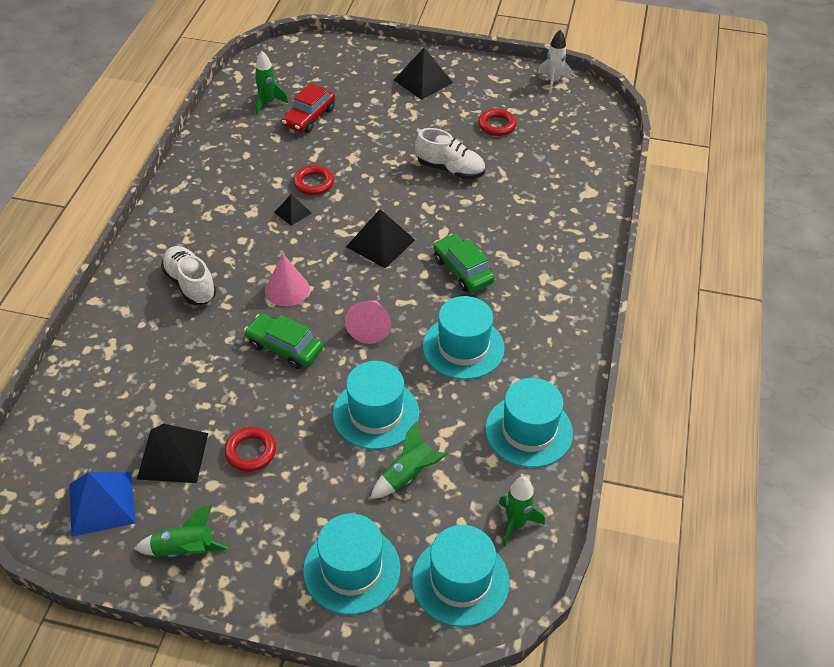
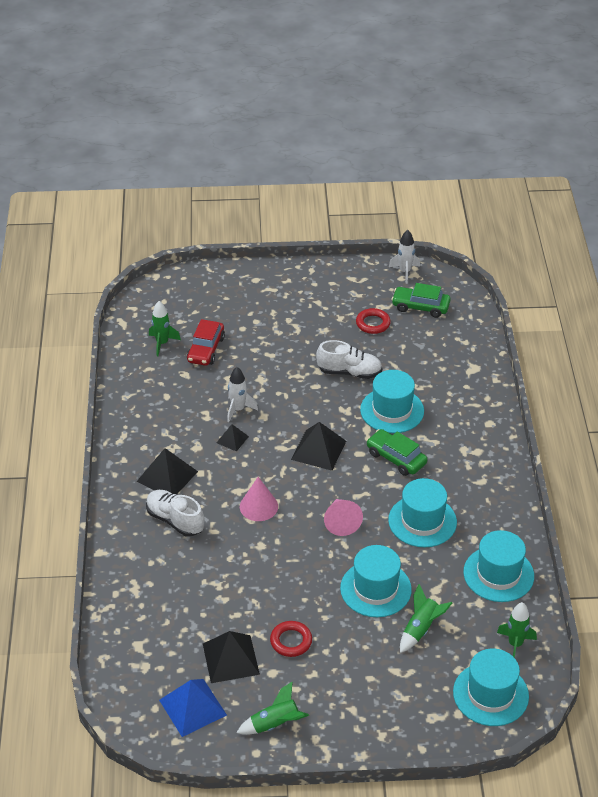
camera: 15 degrees left, 5 degrees down
(284, 347) = (279, 554): green car -> green car (420, 307)
(314, 183) = (238, 409): red ring -> white rocket
(352, 569) = (407, 706): turquoise hat -> turquoise hat (392, 410)
(423, 81) = (291, 294): black pyramid -> black pyramid (167, 476)

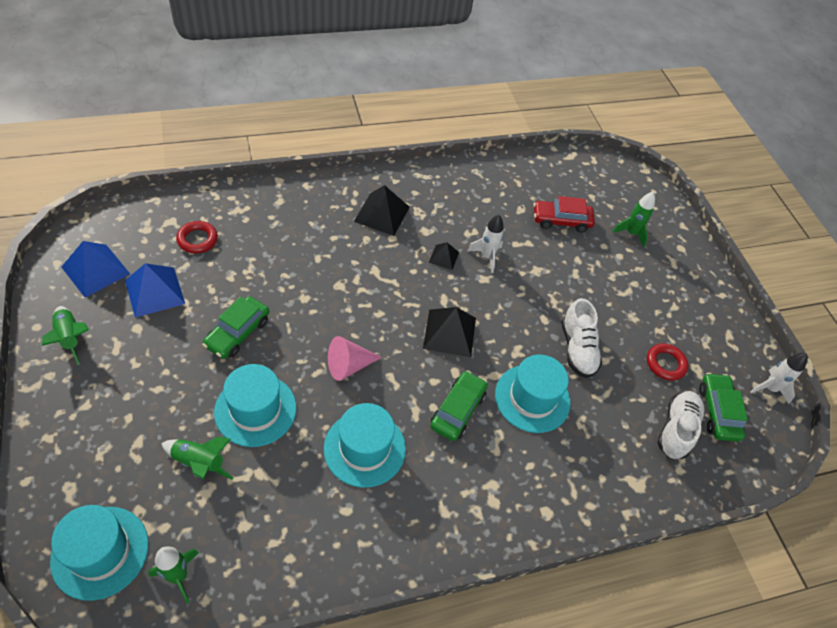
camera: 70 degrees right, 10 degrees up
(162, 343) = (555, 187): green rocket -> green rocket (631, 233)
(175, 520) = (326, 227): white shoe -> white shoe (676, 430)
(231, 658) = (155, 292): black pyramid -> blue pyramid
(258, 506) = (357, 290): pink cone -> none
(291, 641) = (178, 339): red ring -> red ring (197, 239)
(292, 597) = (238, 333): none -> green car
(498, 574) = (292, 545): turquoise hat -> none

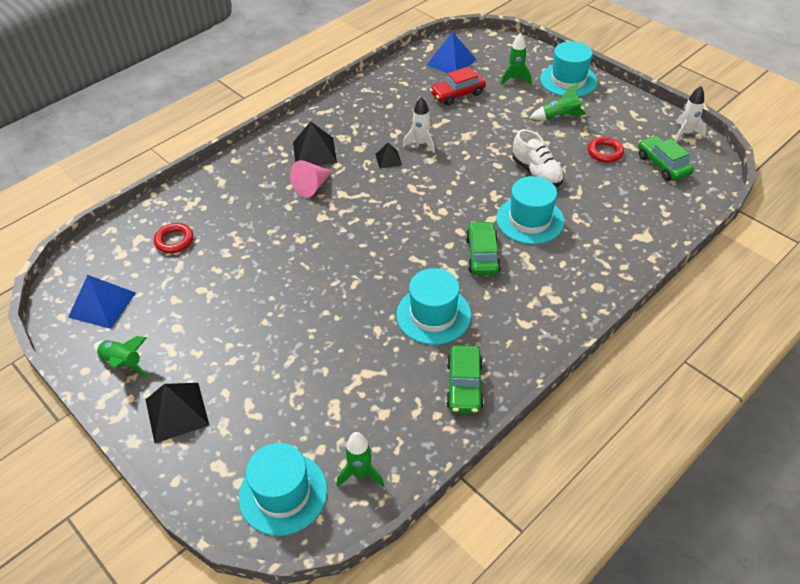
camera: 20 degrees left, 5 degrees down
(155, 292) = (169, 295): blue pyramid -> blue pyramid (451, 62)
(199, 463) = (312, 391): green rocket -> green rocket (559, 117)
(238, 333) = (266, 289): green car -> green car (464, 385)
(255, 410) = (326, 333): turquoise hat -> turquoise hat (568, 80)
(348, 366) = (375, 267): pink cone -> pink cone (312, 186)
(449, 333) = (434, 207): black pyramid -> black pyramid (176, 412)
(676, 430) = (644, 190): white shoe -> none

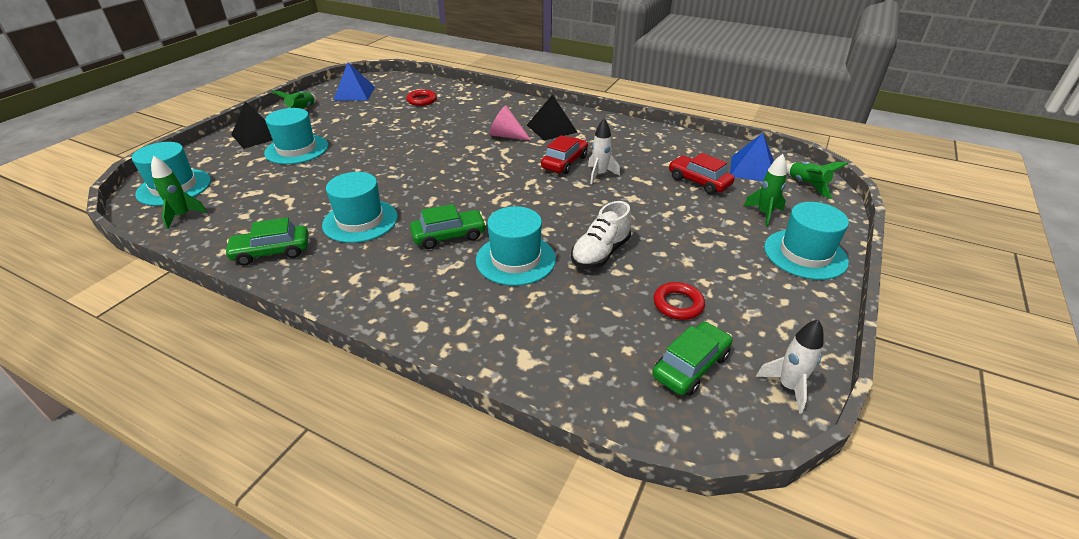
camera: 70 degrees right, 10 degrees down
(243, 367) = (297, 149): none -> turquoise hat
(388, 159) = (564, 162): black pyramid -> red car
(559, 117) = (720, 257): green rocket -> green rocket (807, 185)

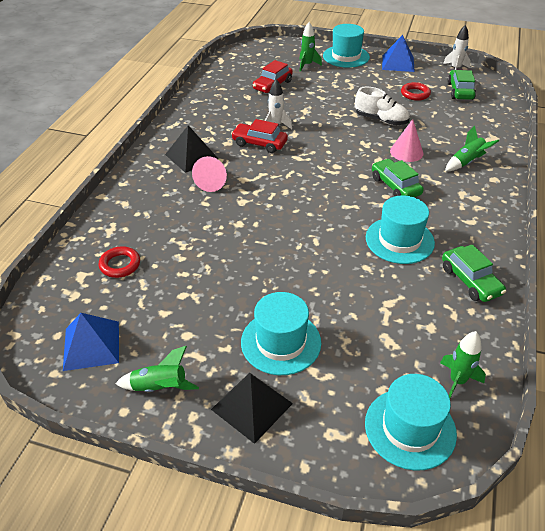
camera: 100 degrees left, 5 degrees up
(515, 259) = (406, 152): turquoise hat -> pink cone
(690, 366) = (460, 91): green car -> green car turned 60 degrees clockwise
(752, 169) = (247, 65): blue pyramid -> blue pyramid (398, 63)
(807, 185) = (264, 49): green rocket -> green rocket (466, 162)

